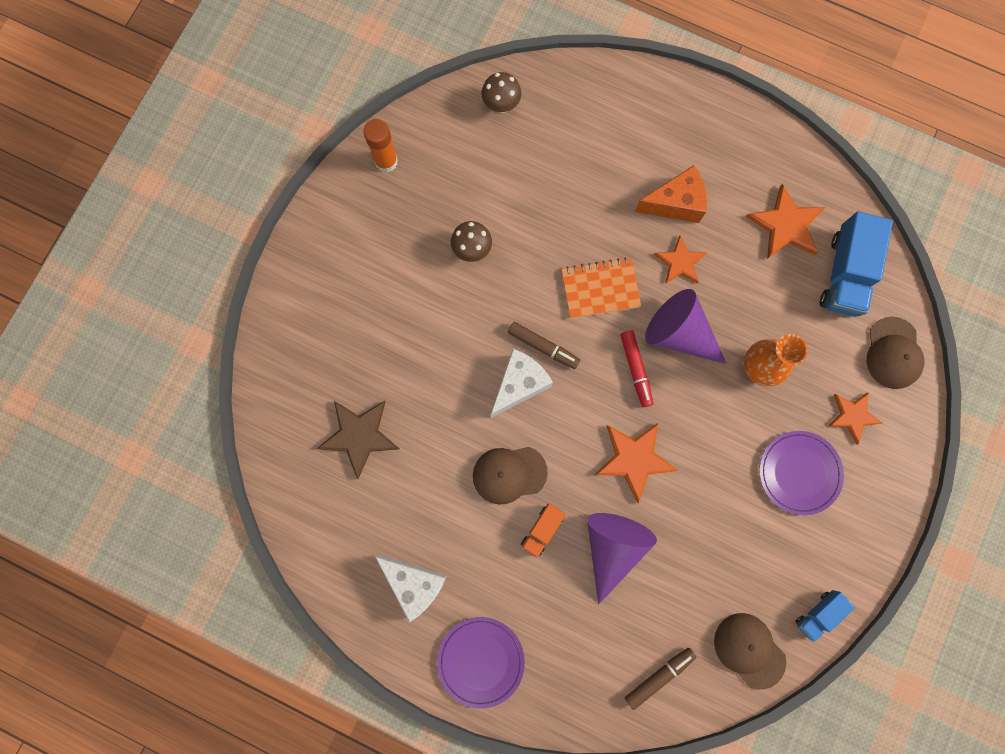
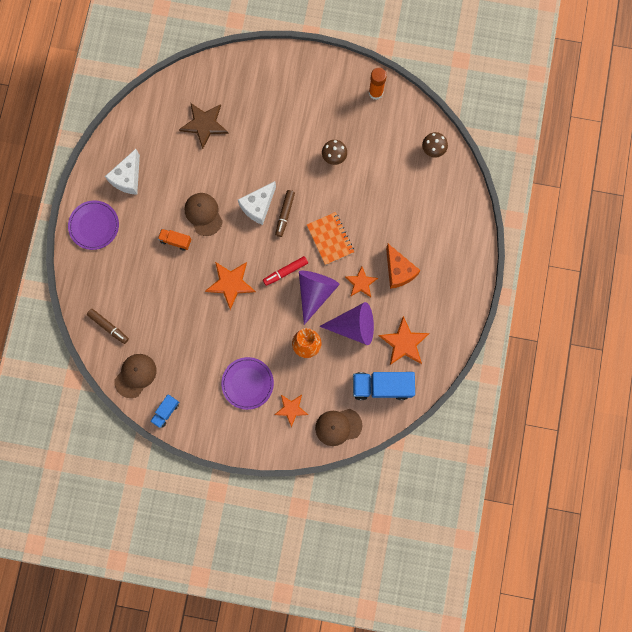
camera: 75 degrees right, 0 degrees up
(519, 384) = (258, 206): white cheese -> white cheese turned 105 degrees clockwise
(612, 547) = (176, 283): purple cone -> purple cone (354, 326)
(818, 614) = (166, 412): blue truck -> blue truck turned 90 degrees counterclockwise

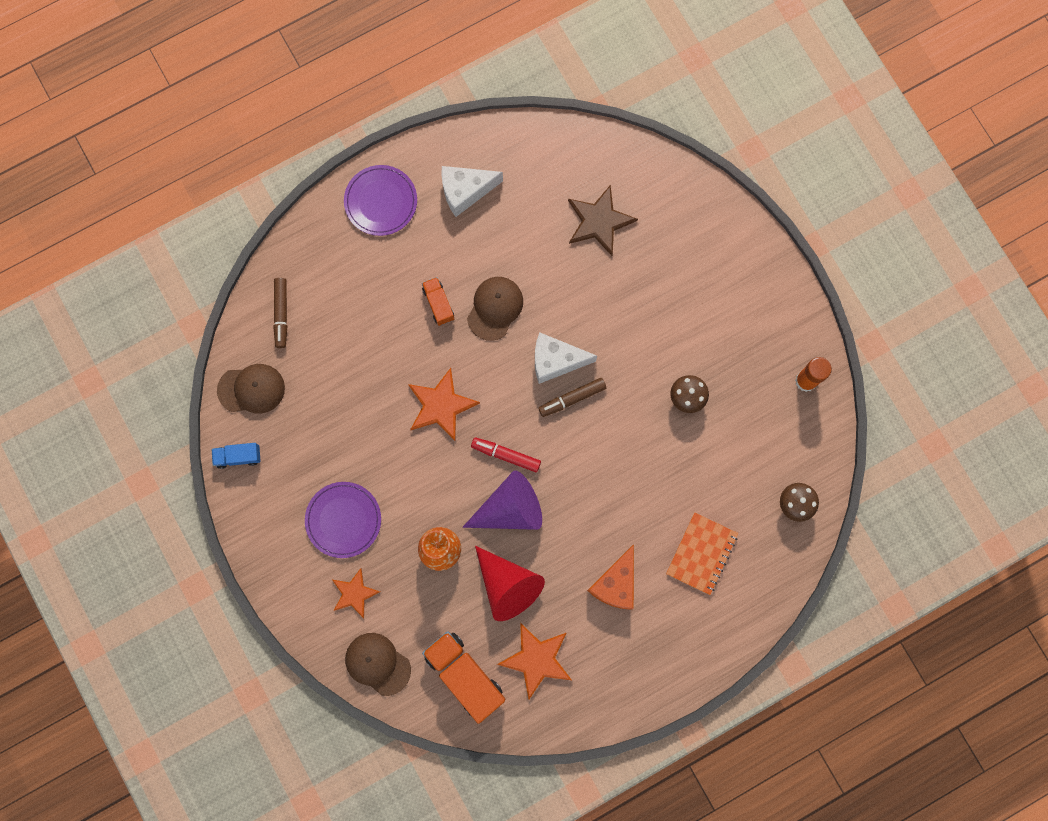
camera: 50 degrees right, 0 degrees up
(330, 239) = (587, 474): orange notebook -> orange notebook (701, 554)
(354, 326) = (508, 585): purple cone -> red cone
(361, 283) = (565, 551): orange star -> none
(382, 386) = (464, 676): blue truck -> orange truck

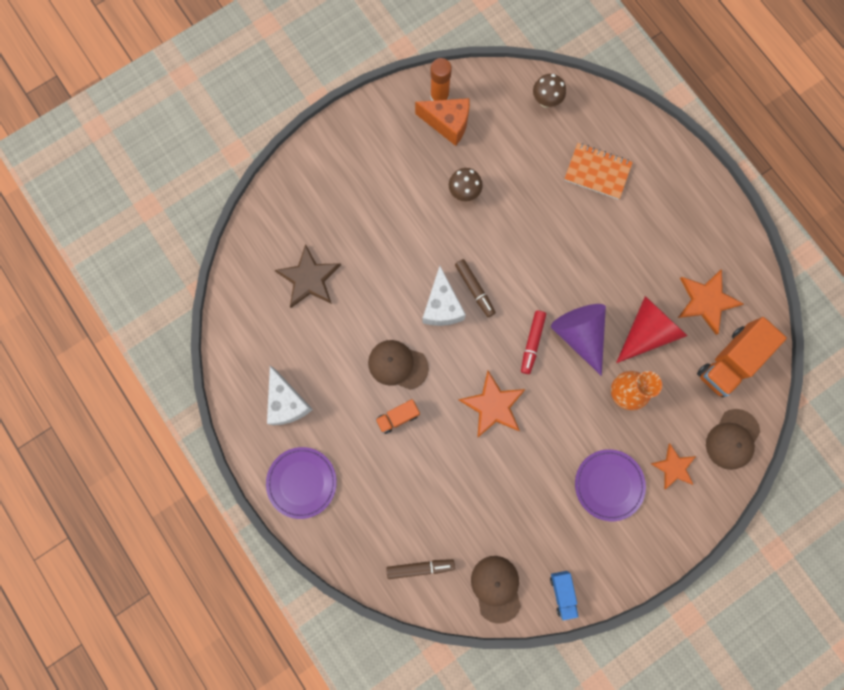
camera: 95 degrees left, 0 degrees up
(615, 583) = (632, 240): orange cheese -> orange cheese (447, 124)

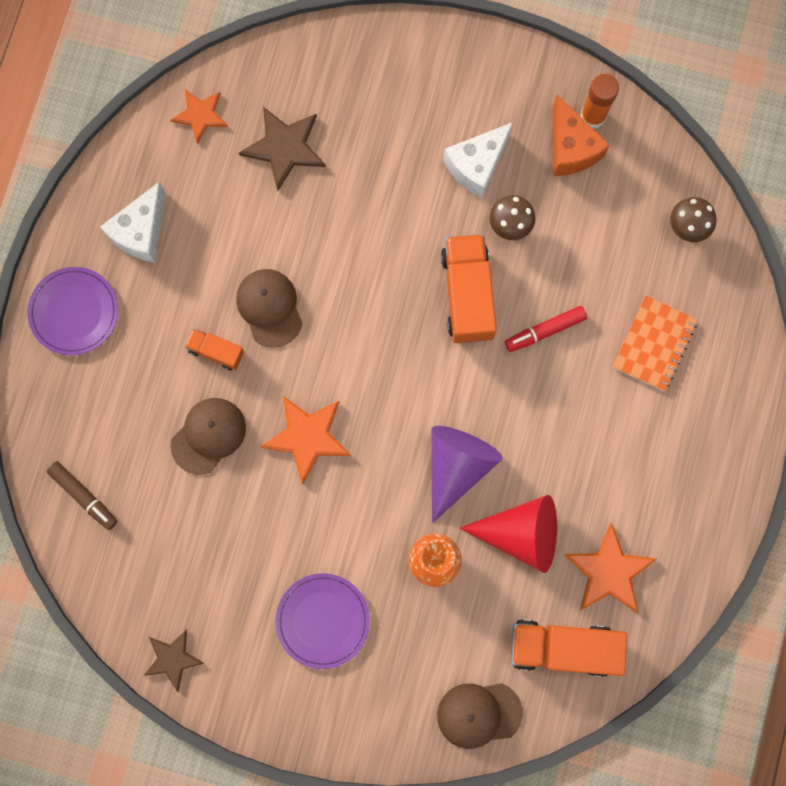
camera: 50 degrees right, 0 degrees up
(442, 306) = (368, 302): white cheese -> white cheese (477, 165)
(474, 289) = (414, 320): brown marker -> none
(484, 248) = (467, 295): none -> orange truck
(496, 588) = (124, 588): brown cap -> brown cap (208, 435)
(532, 343) = (407, 424): red marker -> red marker (545, 331)
(562, 593) = (172, 659): blue truck -> brown star
(597, 172) = (654, 344): orange notebook -> orange notebook turned 45 degrees clockwise
(673, 467) = (397, 674): orange star -> orange star (200, 115)

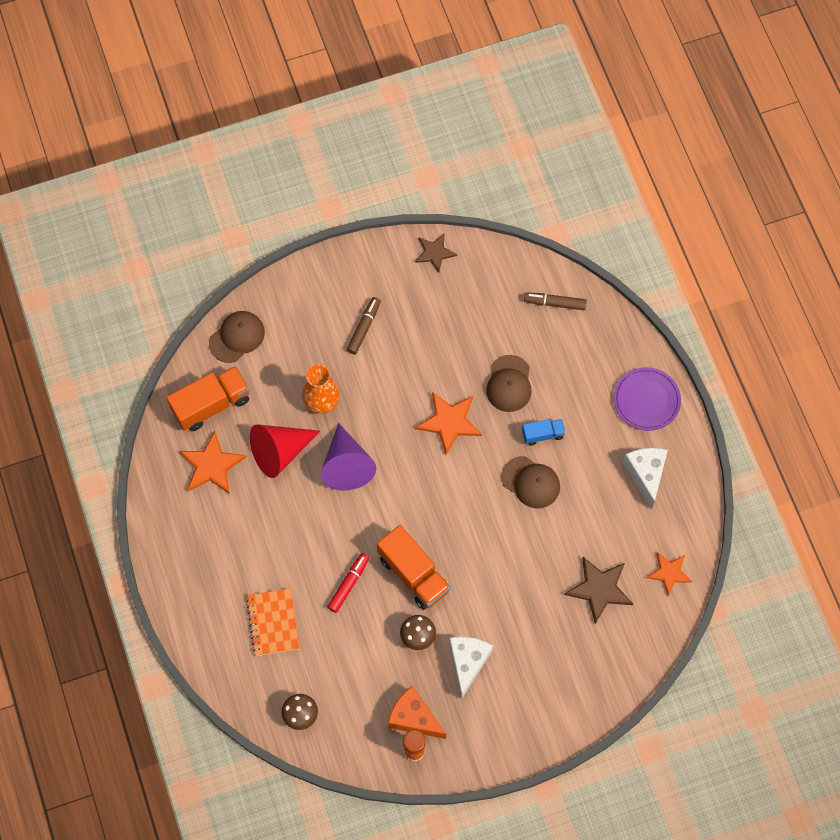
camera: 145 degrees right, 10 degrees down
(216, 352) = (542, 434): orange truck -> blue truck
(322, 620) = (364, 328): purple plate -> brown marker

